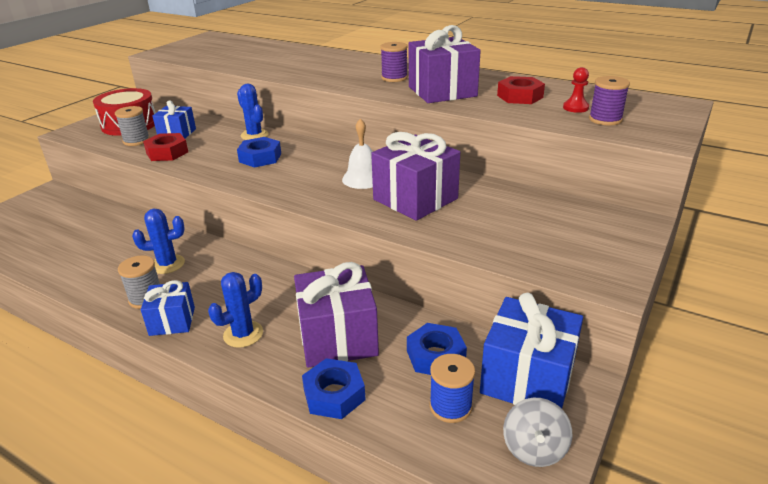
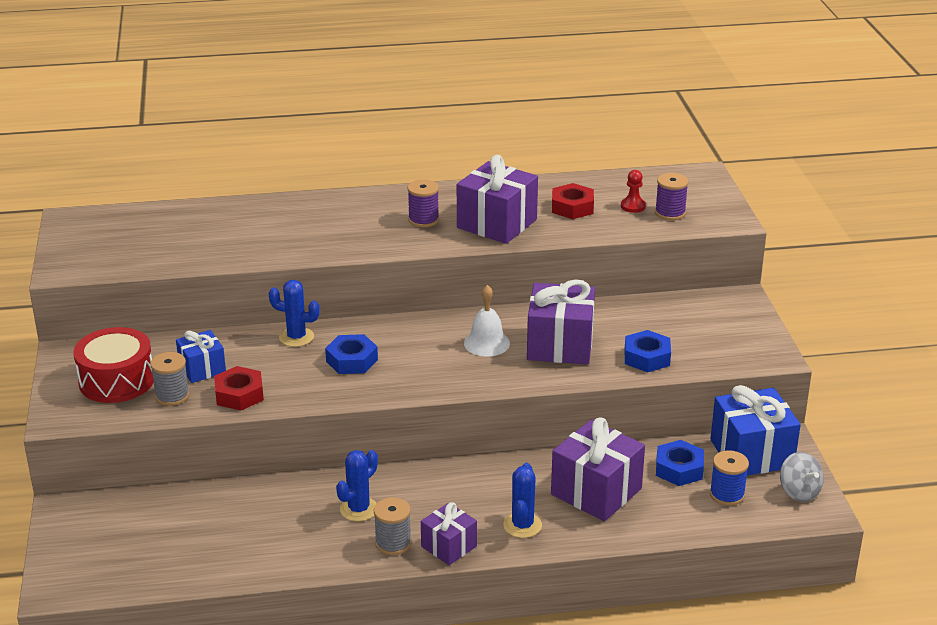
camera: 40 degrees left, 0 degrees up
(172, 321) = (449, 546): blue gift -> purple gift
(334, 395) = (647, 527): blue nut -> blue nut (647, 357)

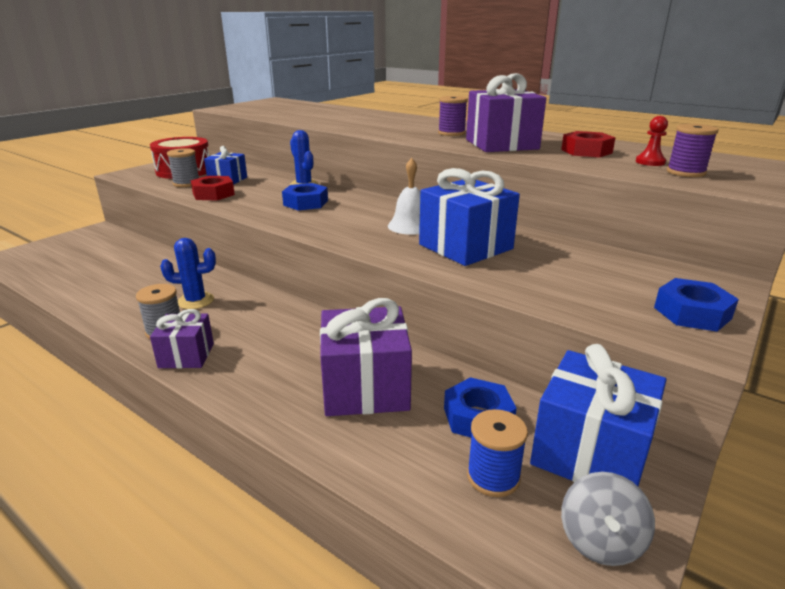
camera: 45 degrees right, 5 degrees down
(522, 525) = (260, 375): blue cactus -> none
(560, 345) = (465, 247): purple gift -> blue gift
(647, 357) = (532, 283): blue nut -> blue nut (692, 313)

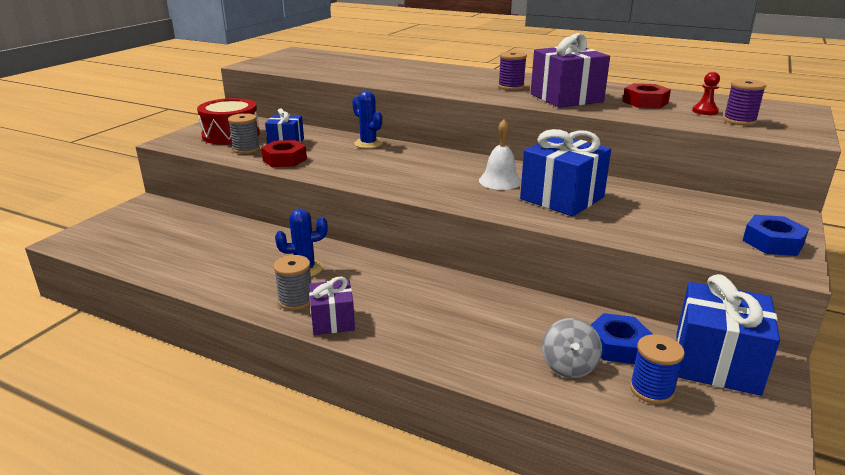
camera: 10 degrees left, 0 degrees up
(306, 203) = (385, 163): blue nut -> none
(365, 387) = (512, 331): purple gift -> none
(600, 541) = (749, 424): grey spinning top -> grey spinning top (569, 366)

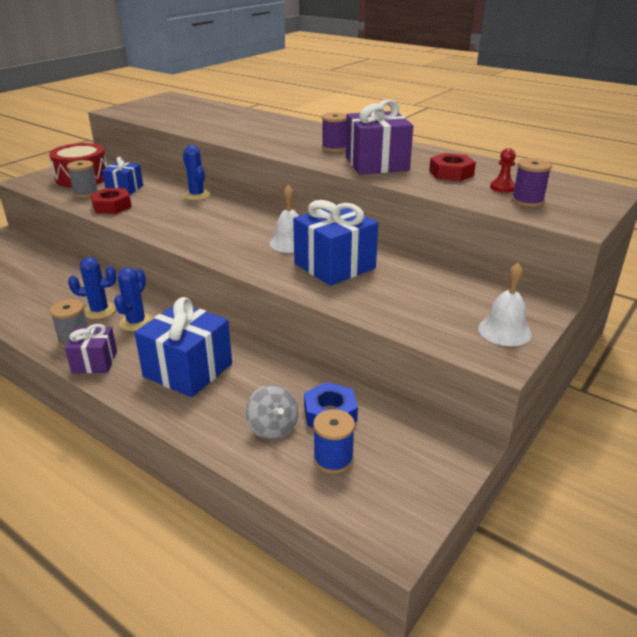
camera: 10 degrees right, 5 degrees up
(353, 277) = (136, 322): none -> blue cactus
(569, 366) = (273, 428): grey spinning top -> grey spinning top turned 45 degrees counterclockwise
(716, 362) = (412, 441): blue gift -> blue gift (188, 370)
(772, 242) = (504, 331): blue nut -> white bell

